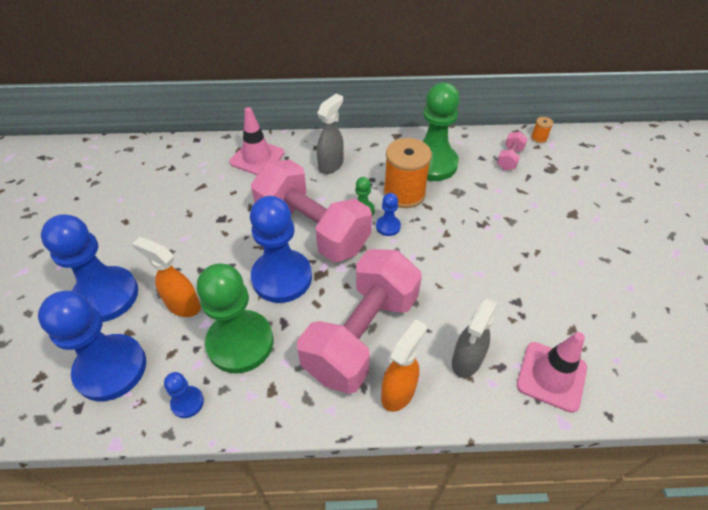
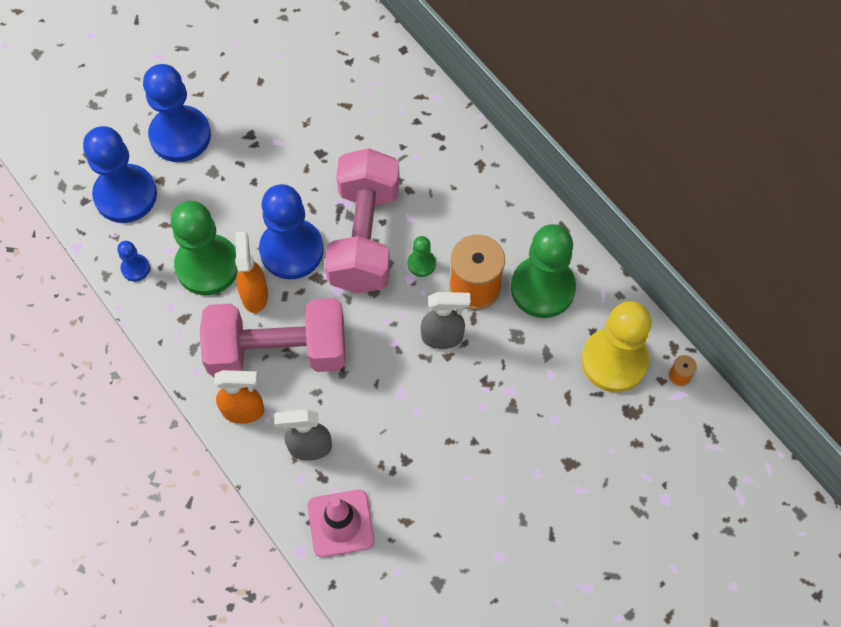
camera: 55 degrees right, 15 degrees up
(183, 305) = (211, 197): orange spray bottle -> orange spray bottle (254, 294)
(257, 158) = (420, 122): pink traffic cone -> none
(331, 165) = (463, 195): grey spray bottle -> grey spray bottle (443, 337)
(388, 226) = (417, 299): blue pawn -> none
(509, 159) = (614, 361): pink dumbbell -> yellow pawn

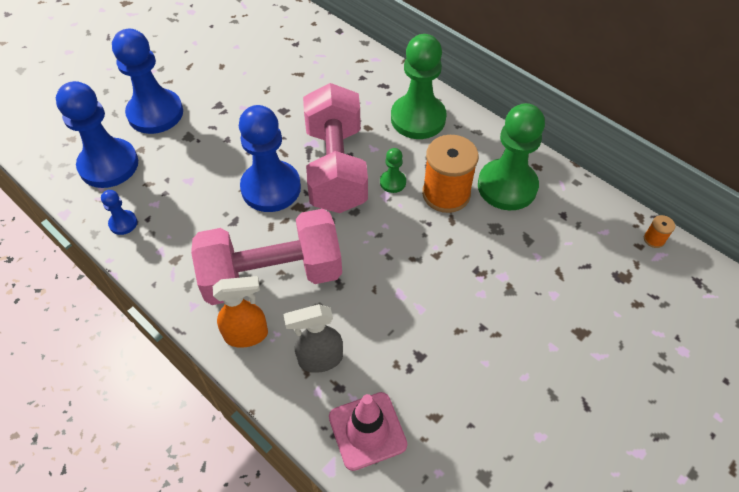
camera: 10 degrees left, 10 degrees down
(207, 266) = (193, 211): green pawn -> green pawn (418, 118)
(254, 294) = (242, 229): orange spray bottle -> none
(443, 337) = (428, 239): grey spray bottle -> none
(614, 361) = (591, 236): yellow pawn -> none

